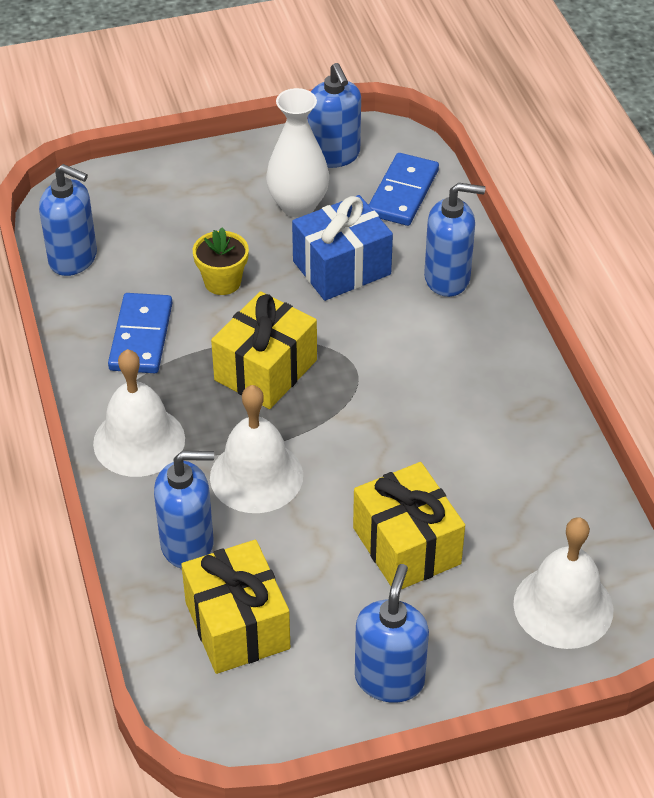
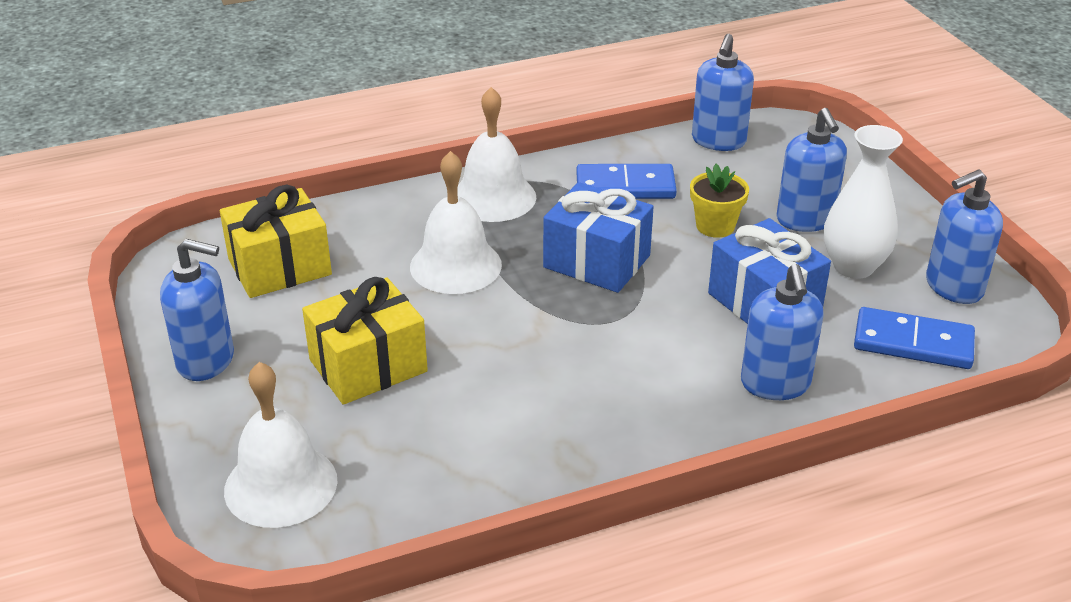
camera: 85 degrees right, 10 degrees down
(188, 544) = (372, 233): blue soap dispenser -> blue soap dispenser (805, 220)
(266, 370) = (596, 261): yellow gift -> blue gift

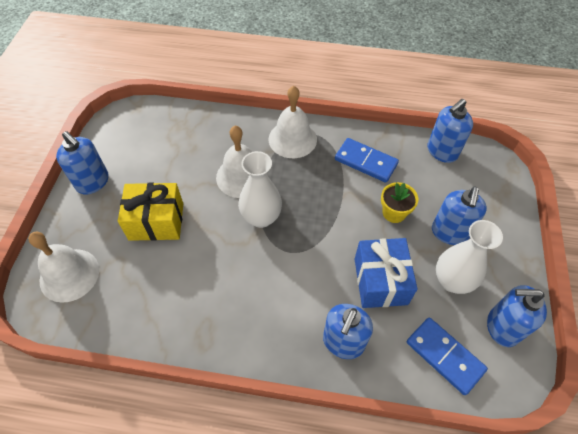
camera: 30 degrees right, 20 degrees up
(279, 267) = (163, 139): yellow gift -> none
(532, 300) = (261, 217): none -> white vase
(596, 261) = (312, 207): blue gift -> none

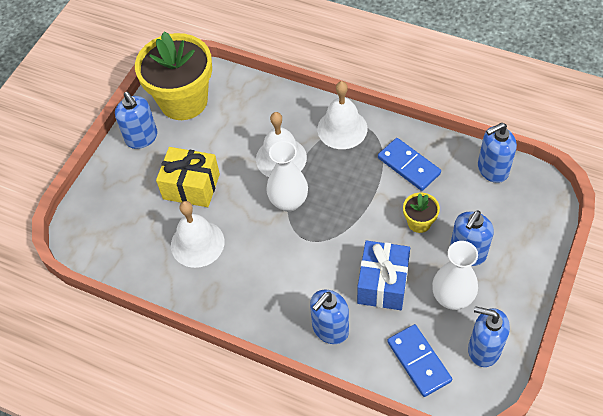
camera: 20 degrees right, 0 degrees up
(69, 275) = (106, 220): white bell -> white bell (197, 243)
(129, 139) = (183, 101): none -> yellow flower pot

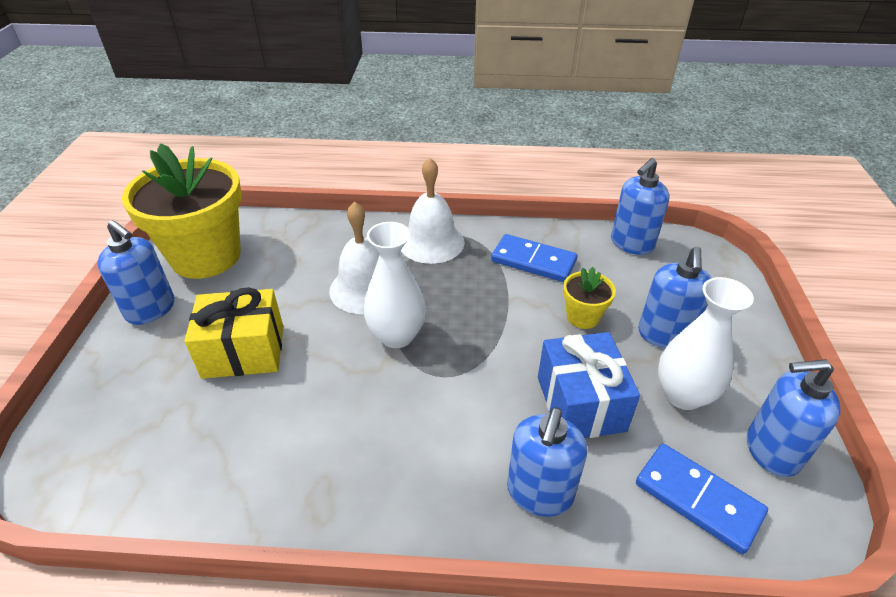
camera: 25 degrees left, 15 degrees down
(197, 243) = (274, 426): white bell -> none

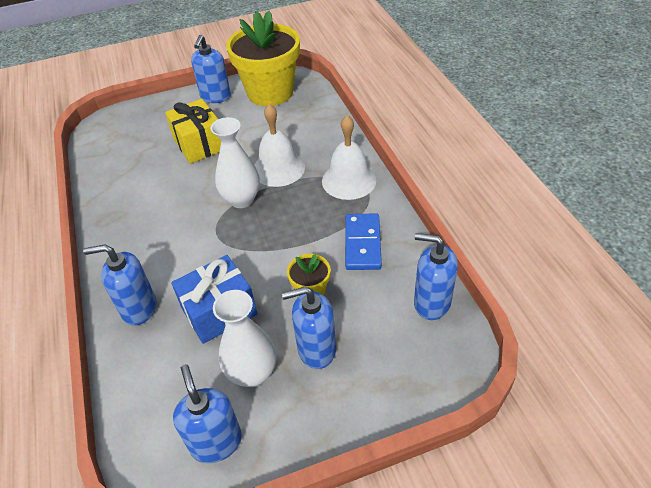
camera: 70 degrees right, 5 degrees up
(697, 499) = (157, 396): blue domino -> none

